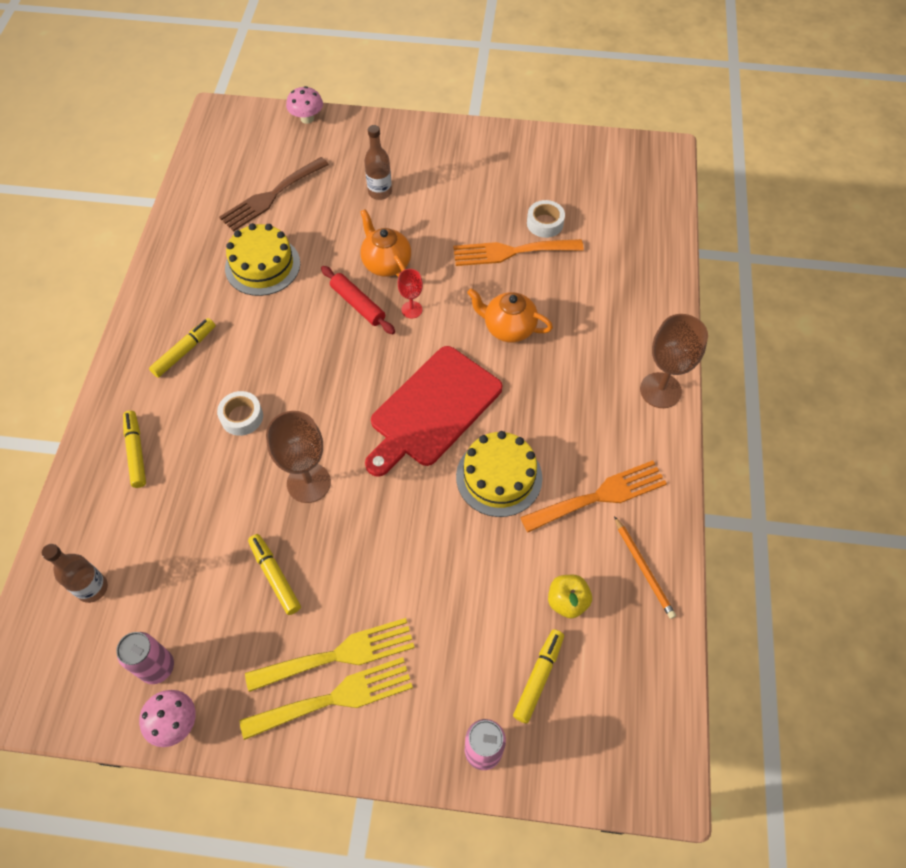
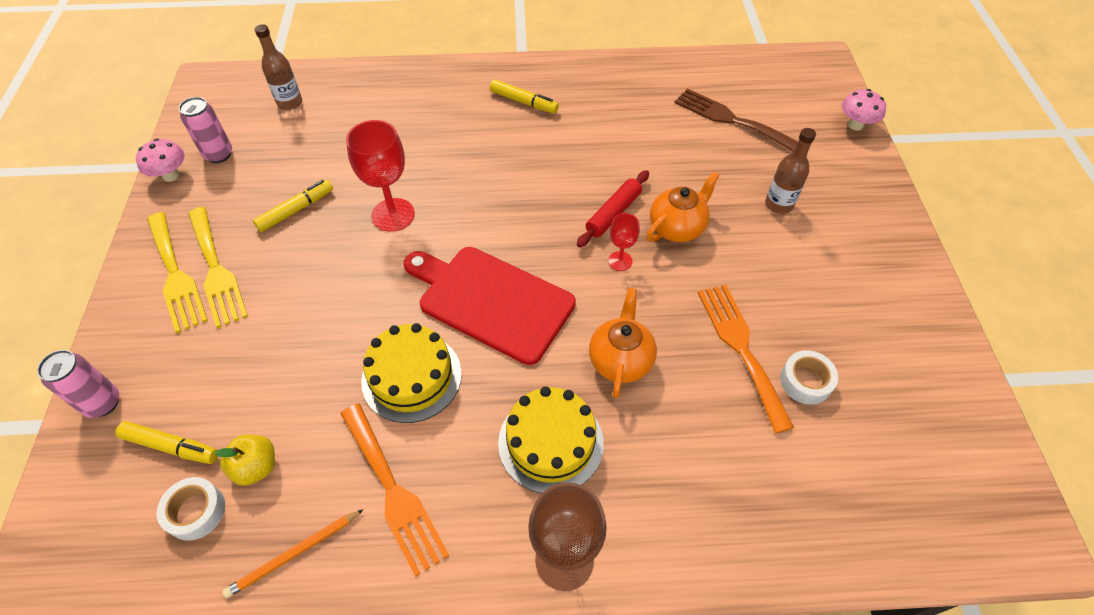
camera: 80 degrees right, 5 degrees down
(136, 452) = (415, 97): yellow marker -> none
(242, 417) = (459, 154): white tape -> white tape (196, 511)
(262, 266) = (639, 132): yellow cake -> yellow cake (550, 442)
(308, 483) = (393, 215): brown goblet -> red goblet

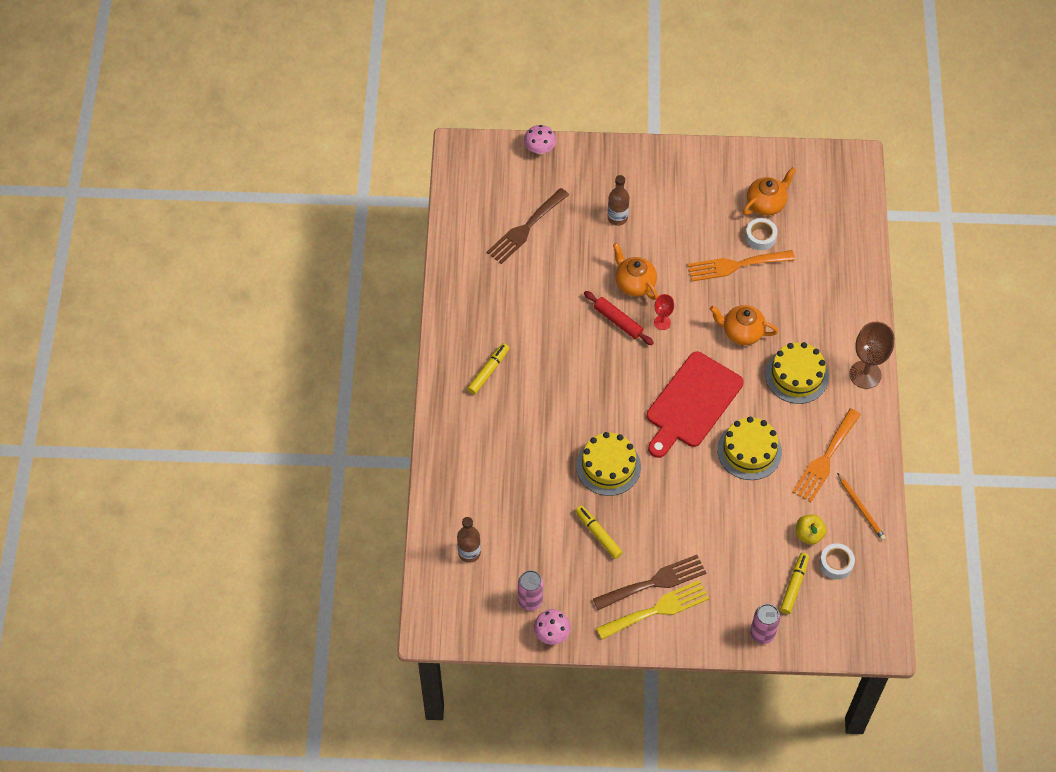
camera: 85 degrees left, 5 degrees up
(216, 270) = (654, 582): yellow fork -> brown fork
(393, 215) = (608, 466): red goblet -> yellow cake
(393, 491) = (825, 459): orange fork -> orange fork turned 150 degrees clockwise
(874, 388) = (766, 203): none -> orange teapot

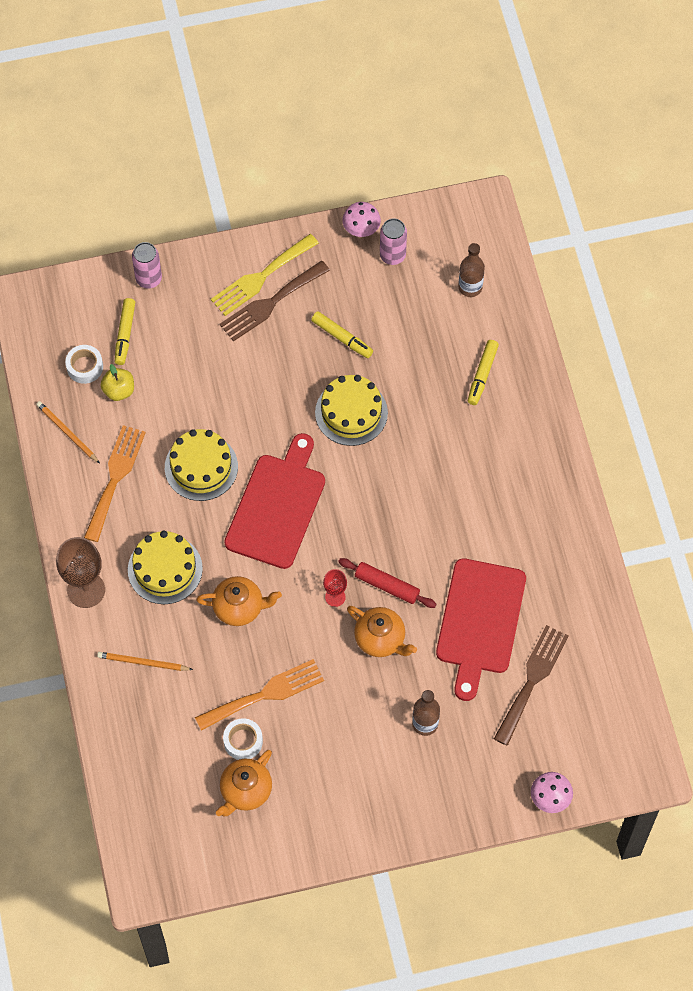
camera: 165 degrees right, 5 degrees up
(488, 371) = (516, 488): yellow marker -> yellow marker (482, 375)
(552, 278) = (479, 622): none -> red cutting board
(828, 310) = (143, 662): none -> orange pencil

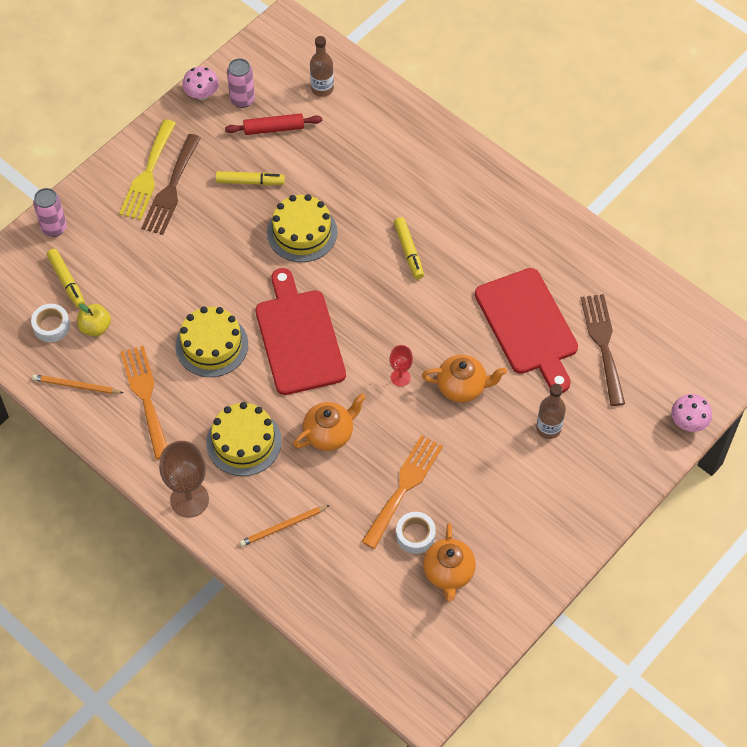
camera: 35 degrees left, 5 degrees down
(387, 586) = (434, 344): red rolling pin -> red rolling pin (274, 128)
(482, 375) = (383, 146): yellow marker -> yellow marker (408, 251)

